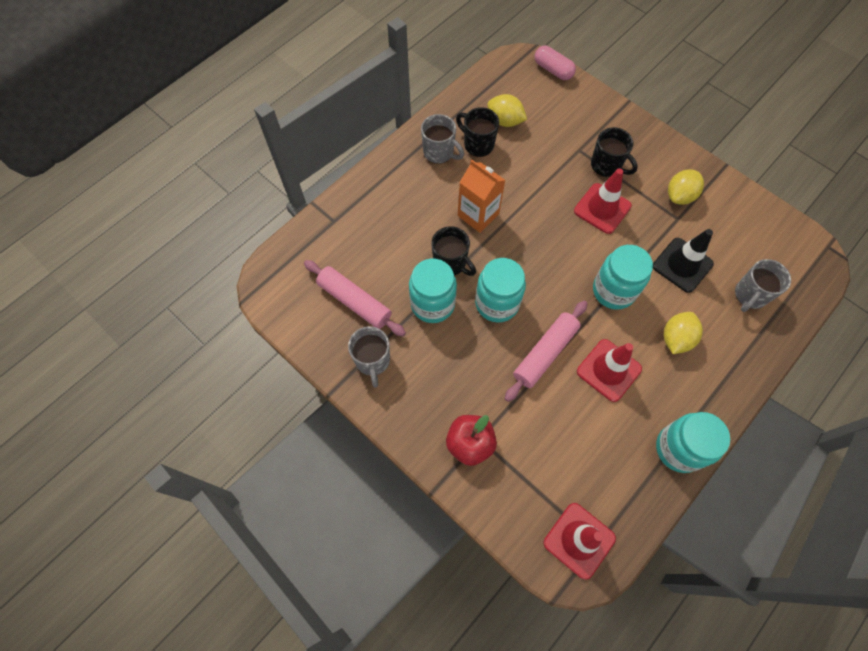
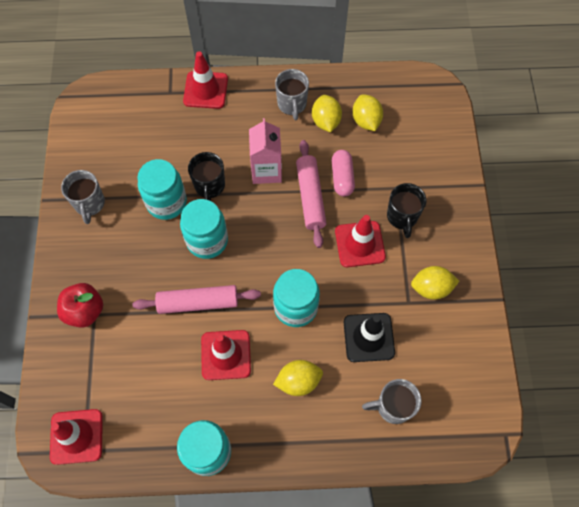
camera: 45 degrees right, 0 degrees up
(355, 301) = (122, 156): pink rolling pin -> pink rolling pin (310, 197)
(360, 196) = (205, 90): none -> red traffic cone
(373, 361) = (89, 204): grey mug -> grey mug turned 45 degrees counterclockwise
(478, 144) = (326, 121): black mug -> yellow lemon
(478, 215) = (266, 170): orange carton -> pink carton
(553, 70) = (450, 112): pink capsule -> pink capsule (342, 177)

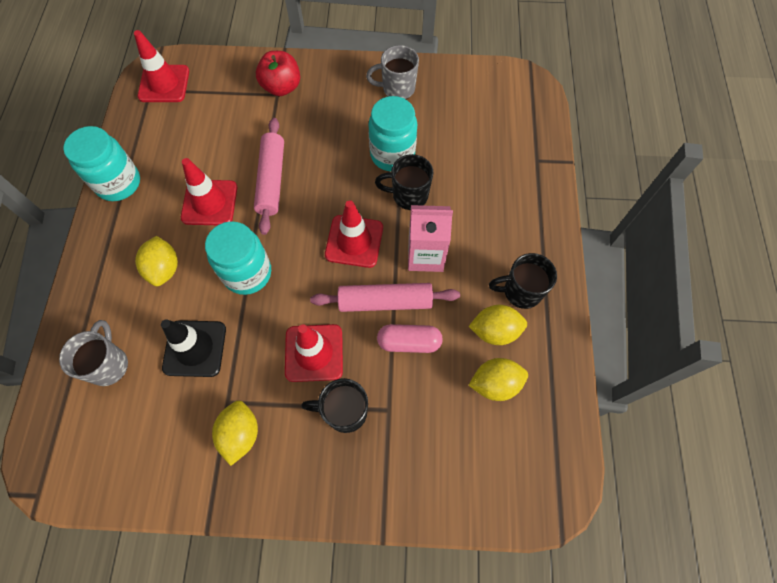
camera: 95 degrees right, 0 degrees up
(205, 90) = (541, 196): red traffic cone -> red traffic cone (354, 241)
(207, 240) = (341, 191): turquoise jar -> none
(292, 105) = (521, 291): grey mug -> black mug

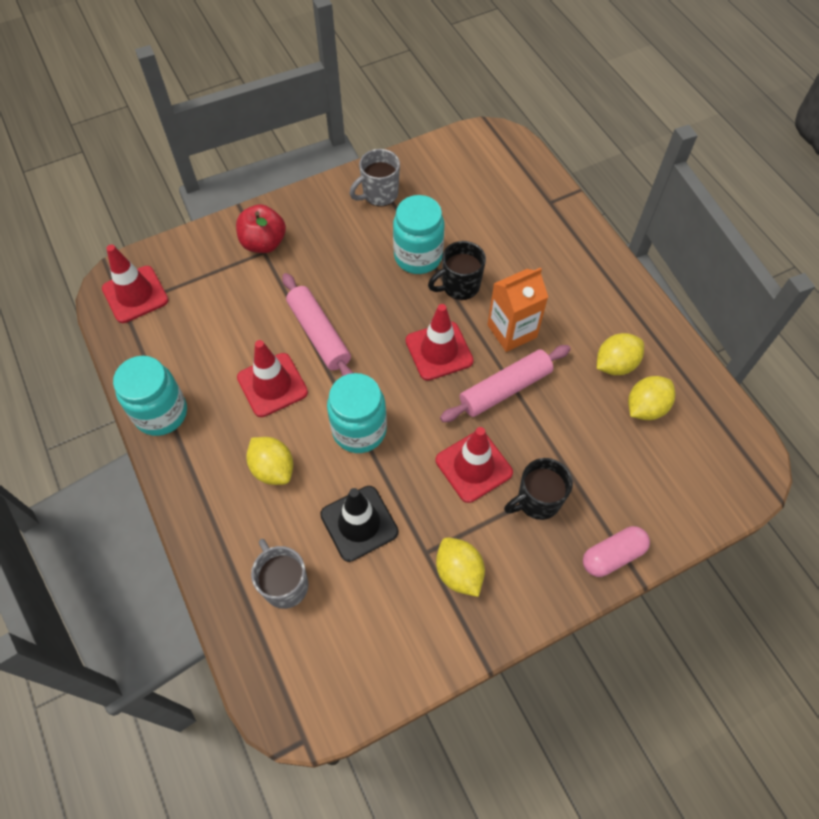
camera: 30 degrees left, 5 degrees down
(409, 342) = (550, 412): pink capsule -> pink capsule (612, 555)
(425, 255) = (512, 331): pink carton -> orange carton
(521, 291) = (614, 320): black mug -> none

